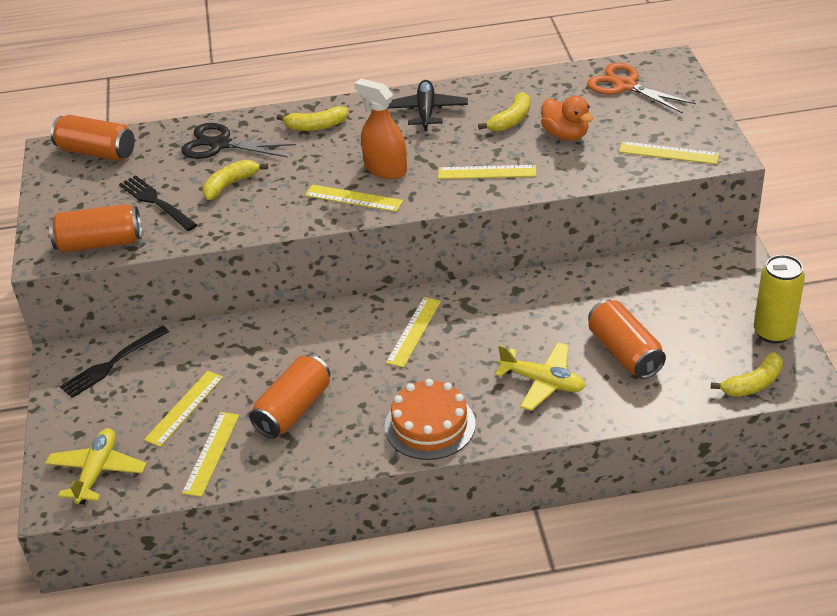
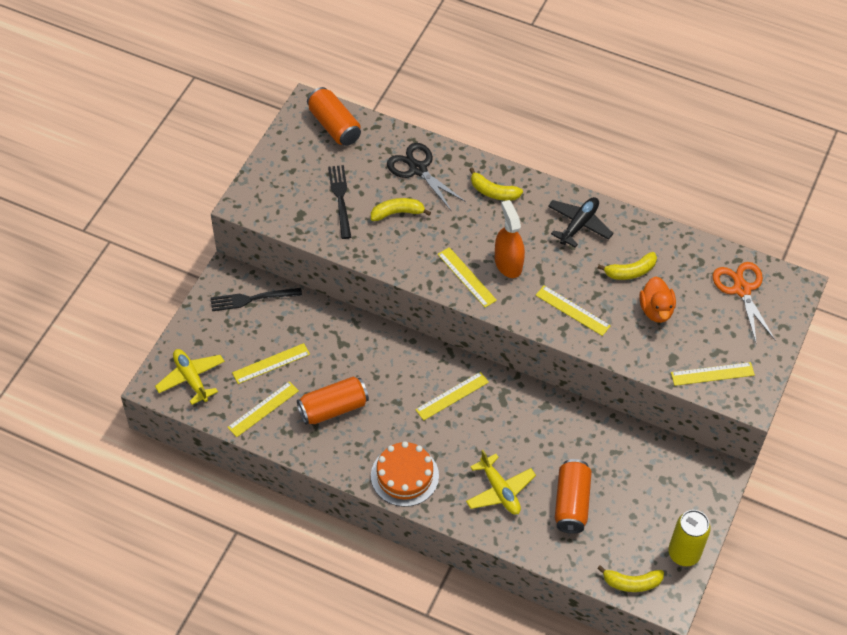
camera: 30 degrees right, 15 degrees up
(97, 472) = (191, 379): yellow plane -> yellow plane turned 75 degrees counterclockwise
(100, 243) = (282, 214): orange can -> none
(668, 153) = (712, 374): yellow ruler -> yellow ruler turned 60 degrees counterclockwise

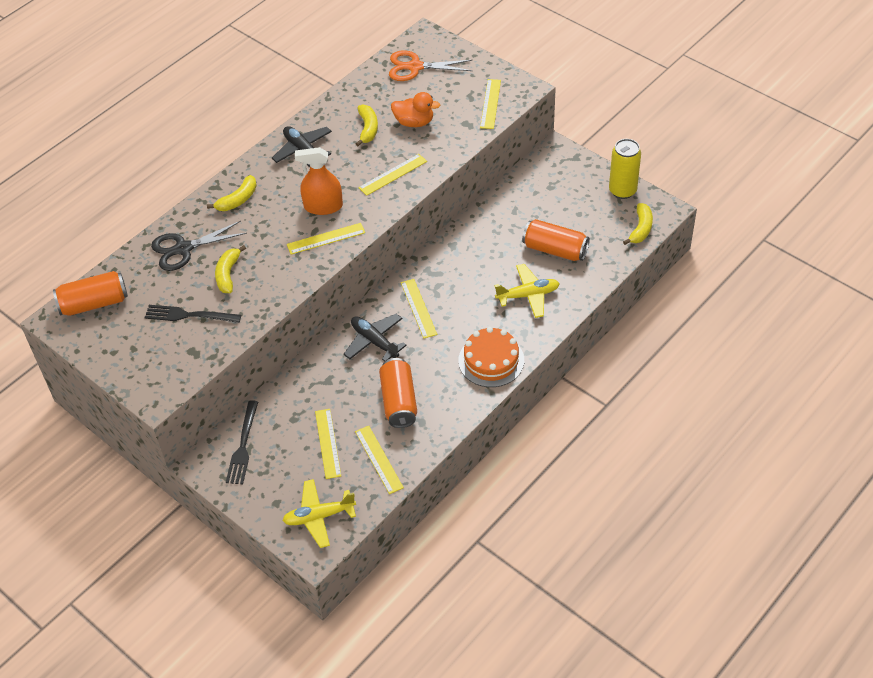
camera: 70 degrees left, 5 degrees down
(399, 369) = (374, 341): none -> black plane

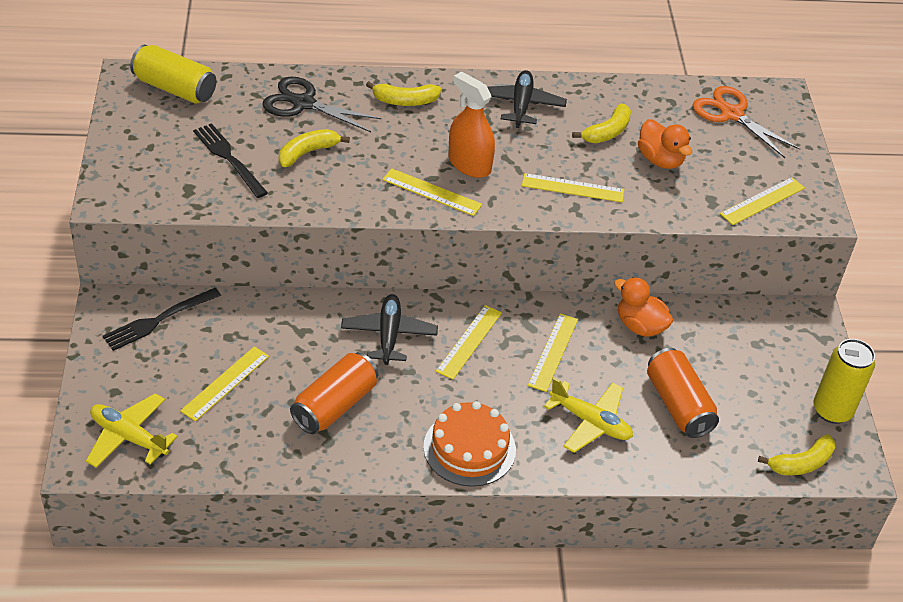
camera: 40 degrees right, 5 degrees down
(94, 303) = (175, 88): orange can -> yellow can
(379, 459) = (246, 438): yellow ruler -> yellow ruler (553, 352)
(487, 226) = (640, 326): none -> orange duck

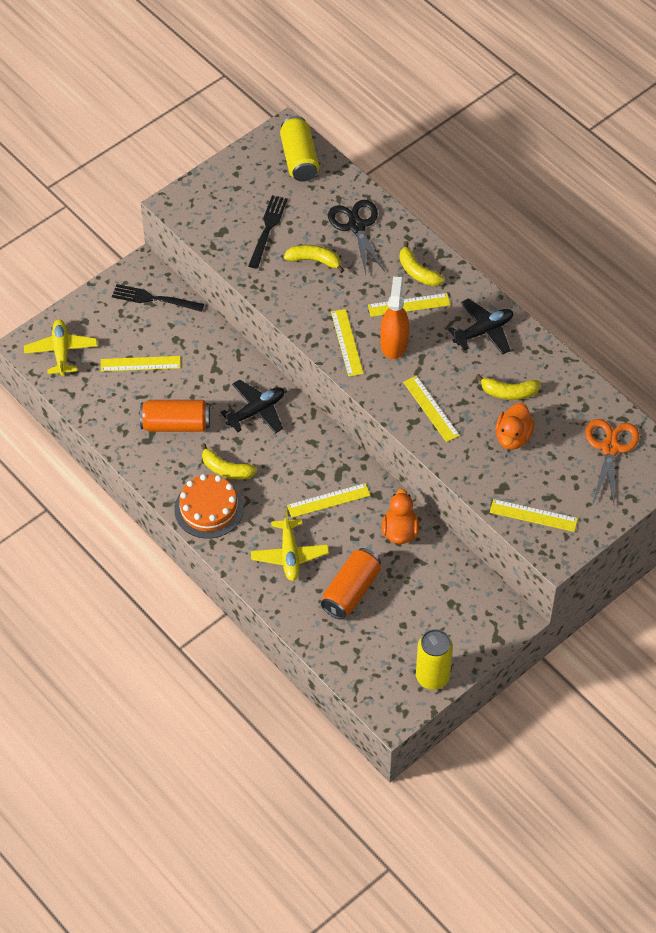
camera: 55 degrees right, 10 degrees up
(469, 342) = (292, 453): yellow ruler -> yellow ruler (409, 305)
(801, 463) = (367, 684): yellow banana -> yellow banana (226, 469)

